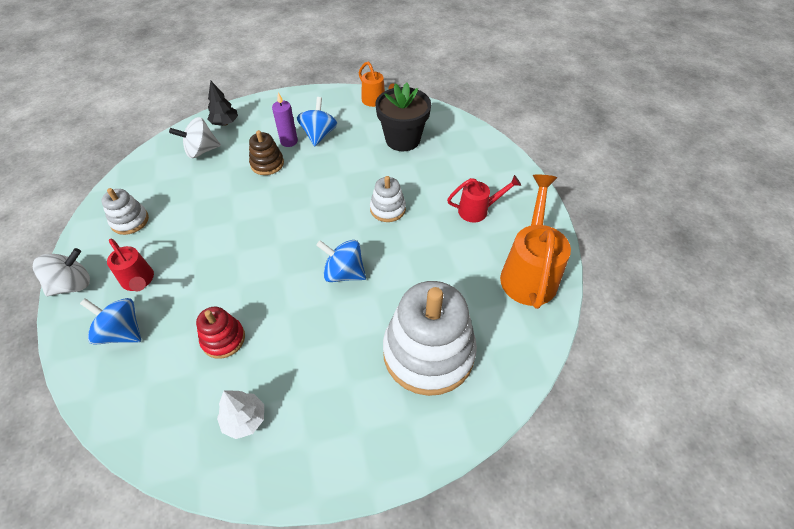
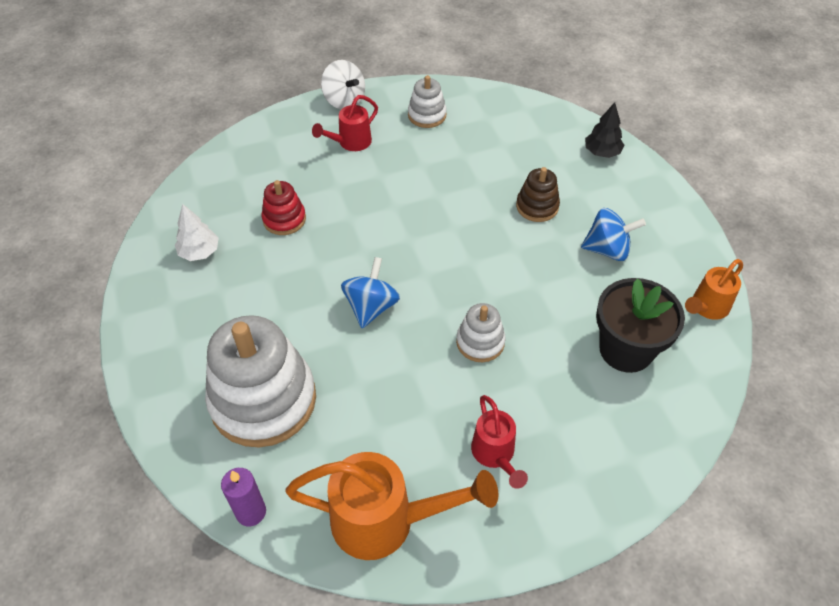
camera: 85 degrees right, 0 degrees up
(122, 332) = (293, 147): blue spinning top -> none
(201, 151) = (545, 143): white spinning top -> none
(289, 141) = (584, 220): purple candle -> purple candle (251, 512)

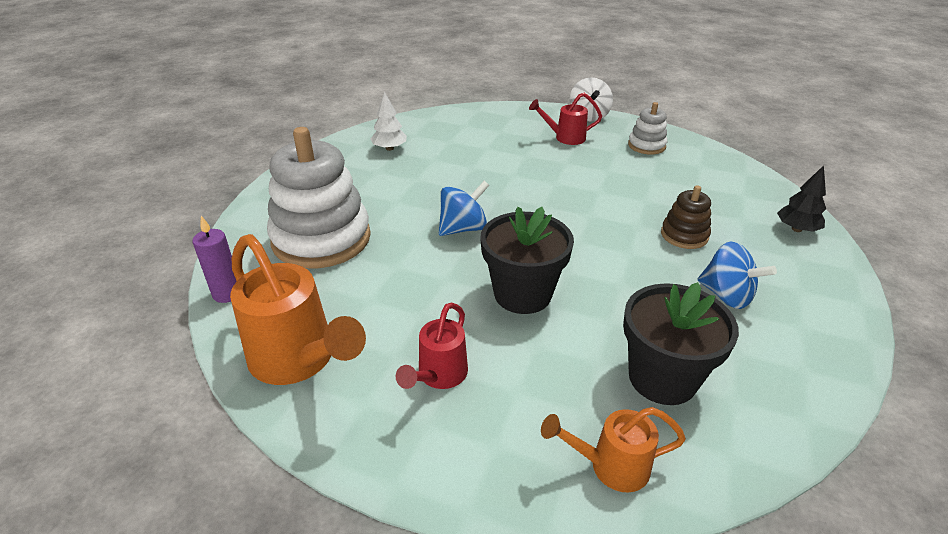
camera: 40 degrees right, 15 degrees down
(284, 219) = (465, 156): red stacking toy -> none
(480, 342) = (522, 294): white stacking toy -> black flower pot
(707, 307) = (802, 398): orange watering can -> orange watering can (610, 466)

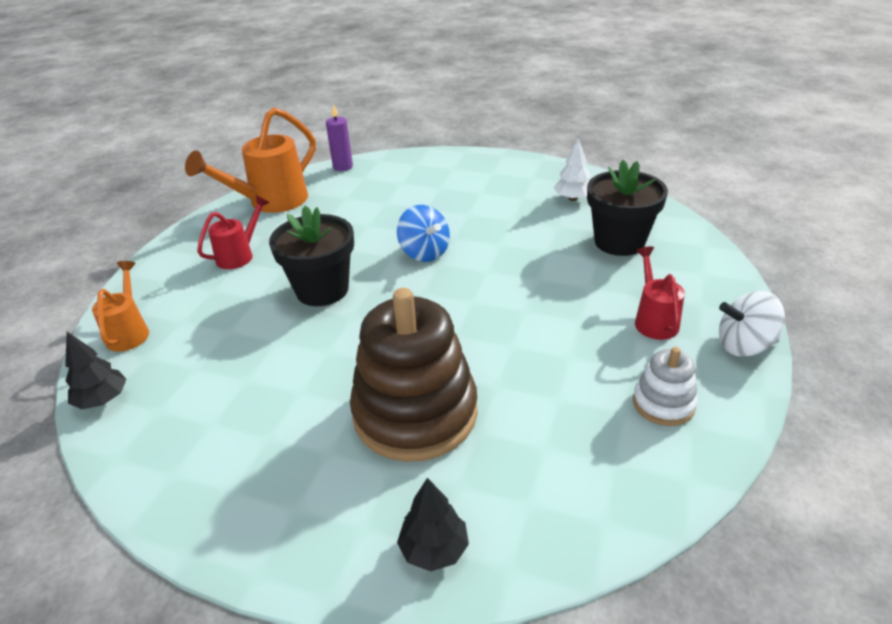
camera: 90 degrees right, 0 degrees up
(321, 239) = (407, 188): white stacking toy -> none
(439, 376) = (239, 255): red watering can -> red watering can turned 105 degrees clockwise
(662, 378) = (197, 367): black flower pot -> black flower pot (619, 242)
(684, 235) = (415, 413): brown stacking toy -> brown stacking toy, size x2.08
(726, 295) = (296, 432): blue spinning top -> none
(736, 458) = (102, 400): none -> black tree

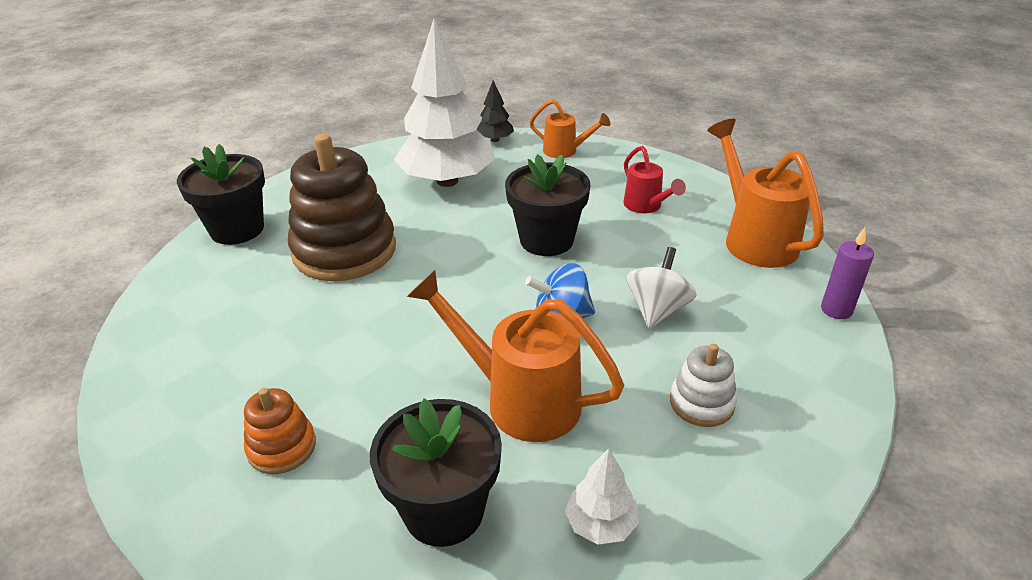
camera: 115 degrees right, 0 degrees up
(229, 398) = (447, 181): none -> white tree
(434, 549) = (237, 229): black tree -> black flower pot
(516, 244) = (520, 400): none -> orange watering can
(654, 320) = (282, 447): red watering can -> orange stacking toy
(663, 403) = (193, 385): white stacking toy -> white stacking toy (701, 403)
(744, 345) = (168, 501): white spinning top -> white spinning top (657, 309)

